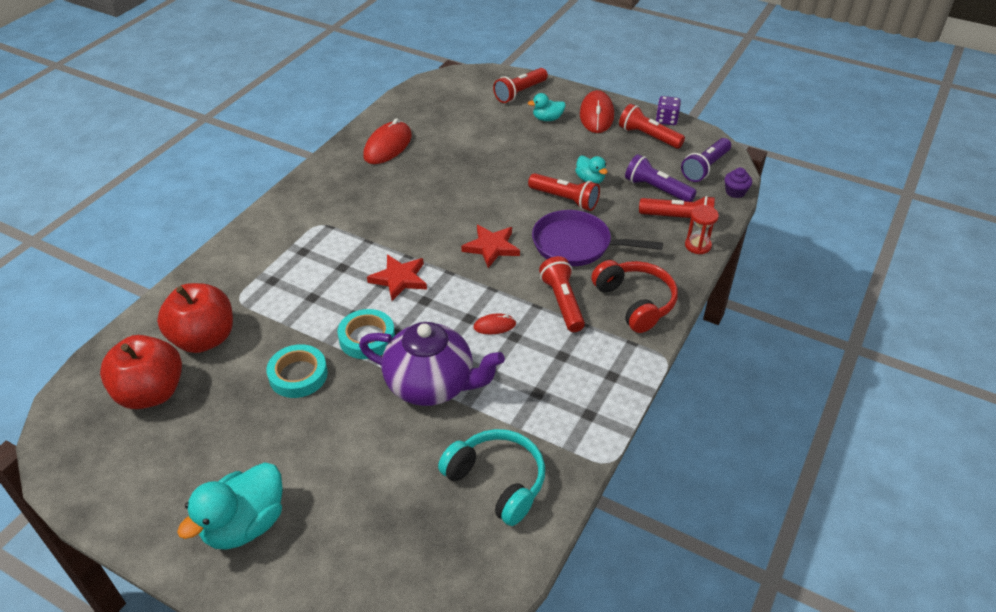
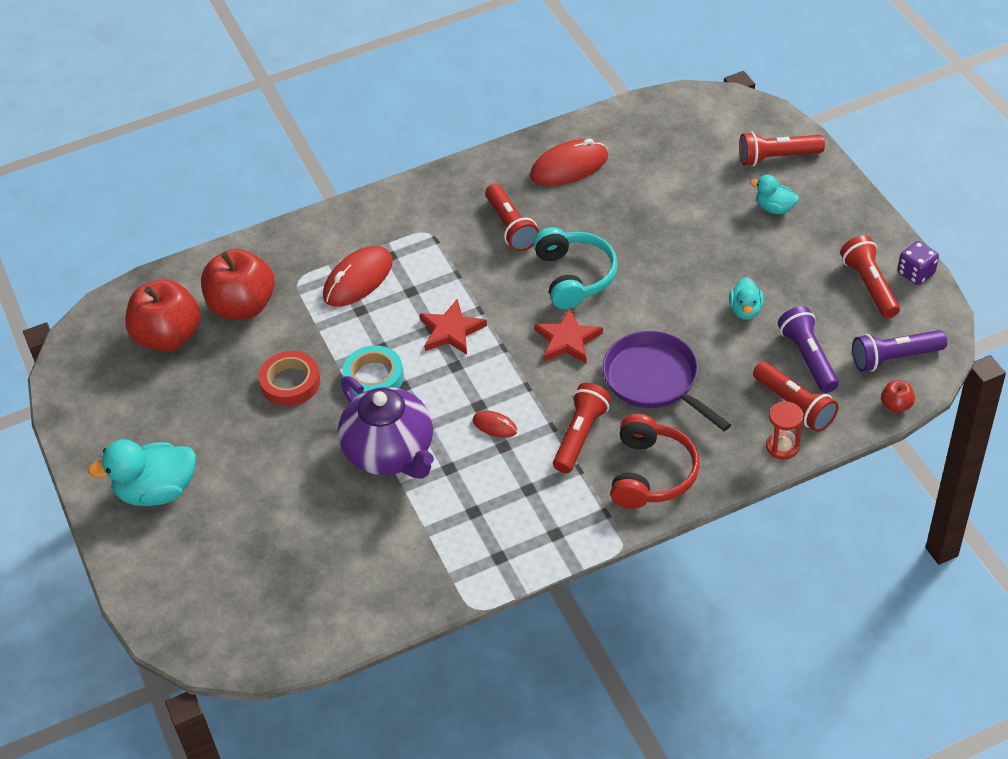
camera: 40 degrees right, 5 degrees up
(298, 375) = (290, 383): turquoise tape -> red tape
(497, 481) = (368, 569): turquoise headphones -> turquoise headphones (574, 276)
(565, 199) = (694, 321): red flashlight -> red flashlight (510, 227)
(596, 115) = (837, 229): red mouse -> red mouse (358, 279)
(735, 192) = (896, 405): purple cupcake -> red apple

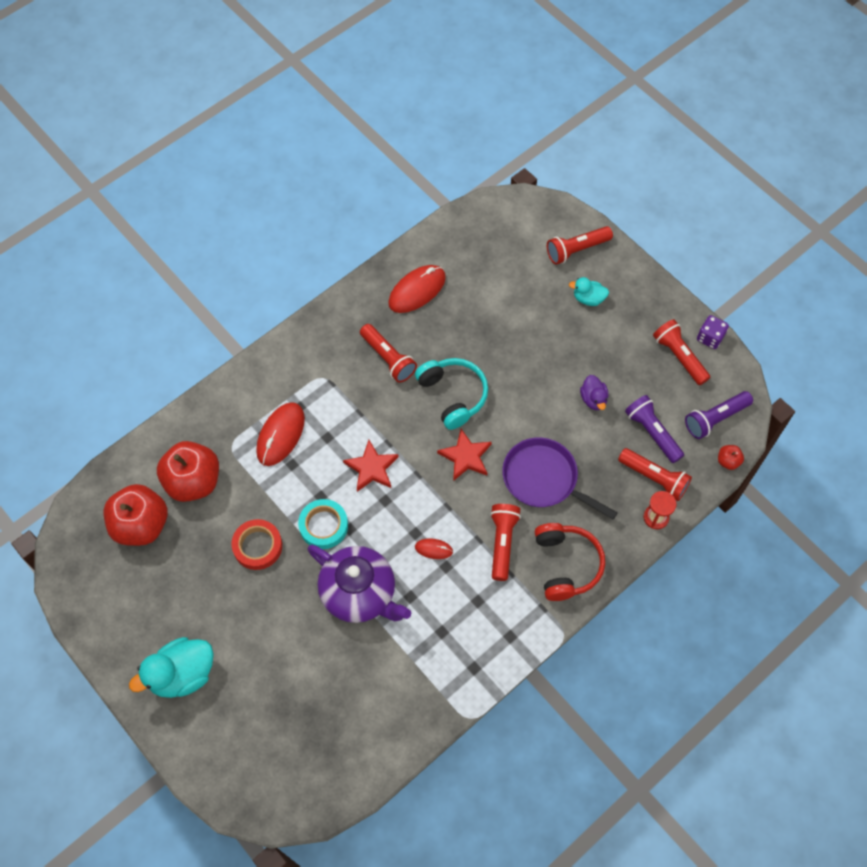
camera: 20 degrees left, 15 degrees up
(745, 310) = (593, 399): turquoise duck -> purple duck

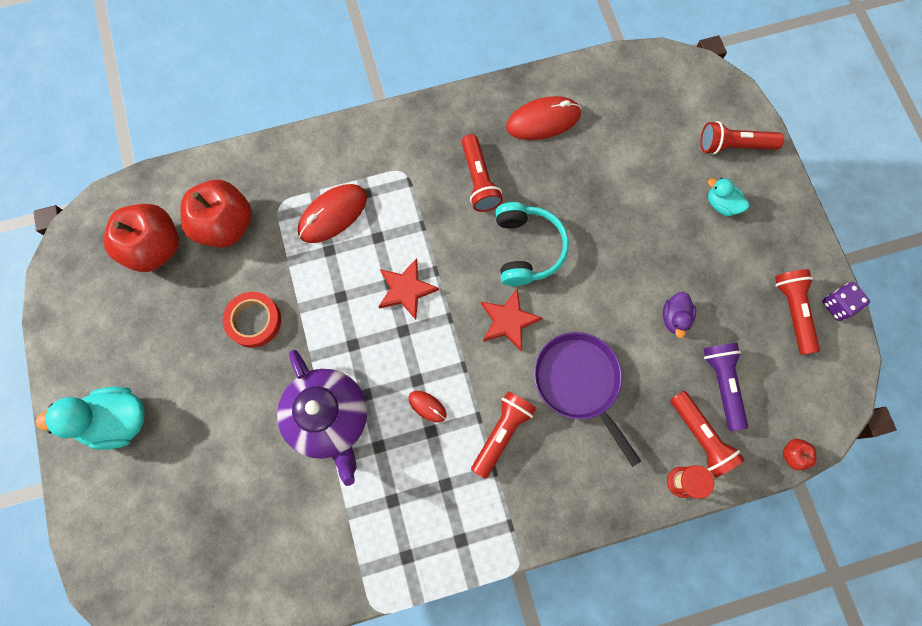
camera: 25 degrees right, 10 degrees up
(323, 526) = (328, 329): turquoise tape -> none
(566, 564) = (558, 489): red headphones -> none
(715, 419) = (801, 400): purple flashlight -> none

